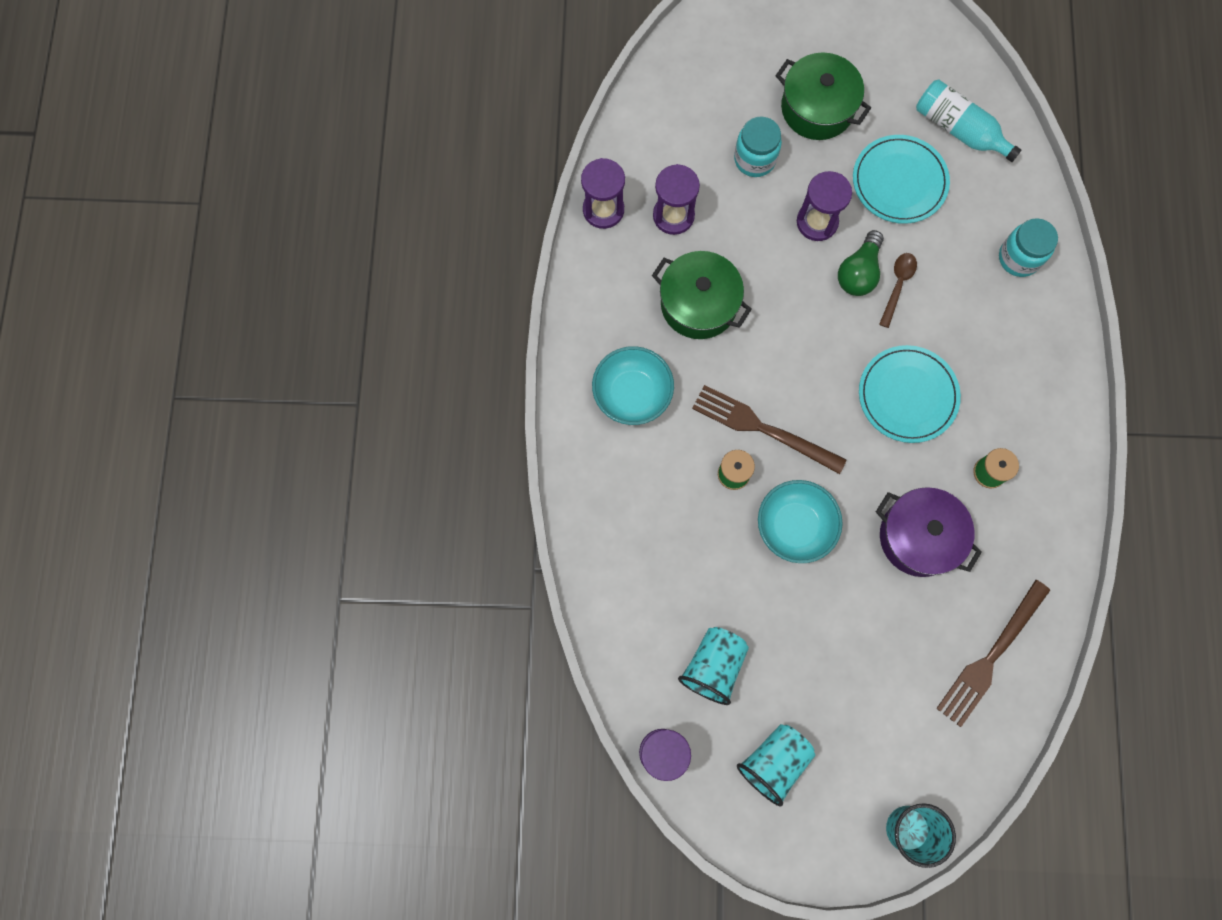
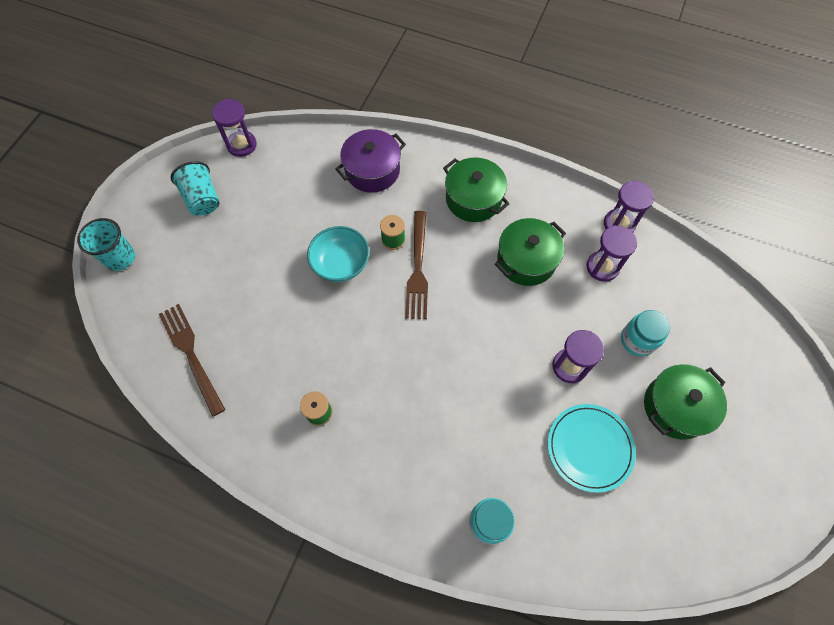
camera: 110 degrees right, 10 degrees down
(632, 394) = (473, 199): turquoise bowl -> green pot
(713, 666) = (276, 186): turquoise cup -> none
(762, 428) = (418, 268): brown fork -> brown fork turned 135 degrees clockwise
(858, 272) = (516, 381): green light bulb -> none
(898, 285) = (496, 407): brown spoon -> none
(907, 395) = (403, 377): turquoise plate -> none
(919, 537) = (295, 341): purple pot -> purple pot (372, 170)
(959, 129) = (629, 524): turquoise bottle -> none

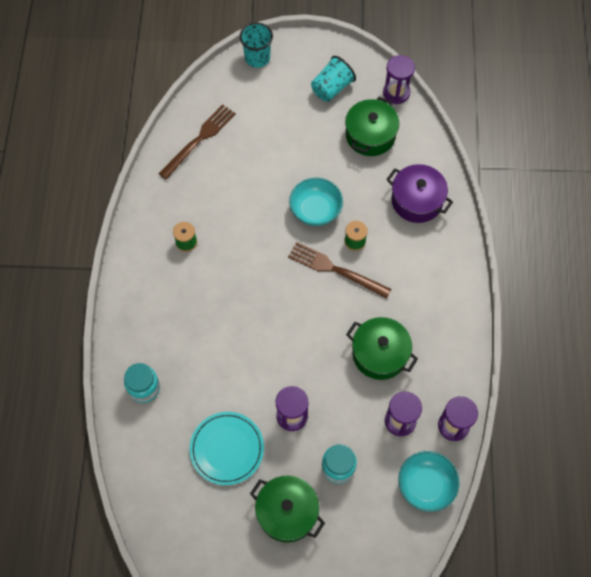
camera: 70 degrees right, 0 degrees up
(418, 268) = (335, 269): brown fork -> brown fork turned 45 degrees clockwise
(473, 199) = (424, 292): green pot -> green pot (370, 135)
(673, 268) = (426, 485): none -> turquoise bowl

